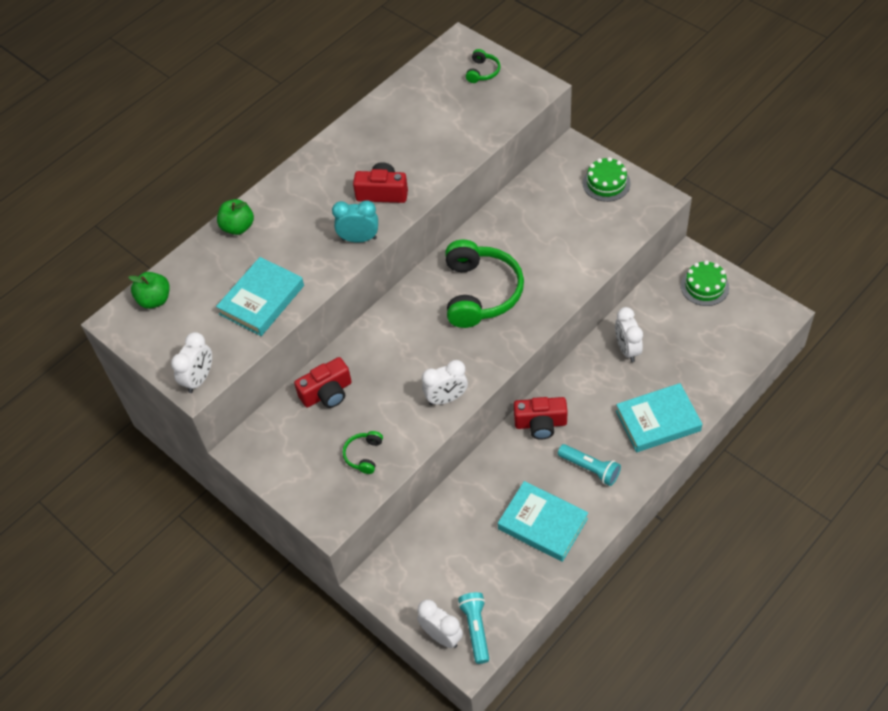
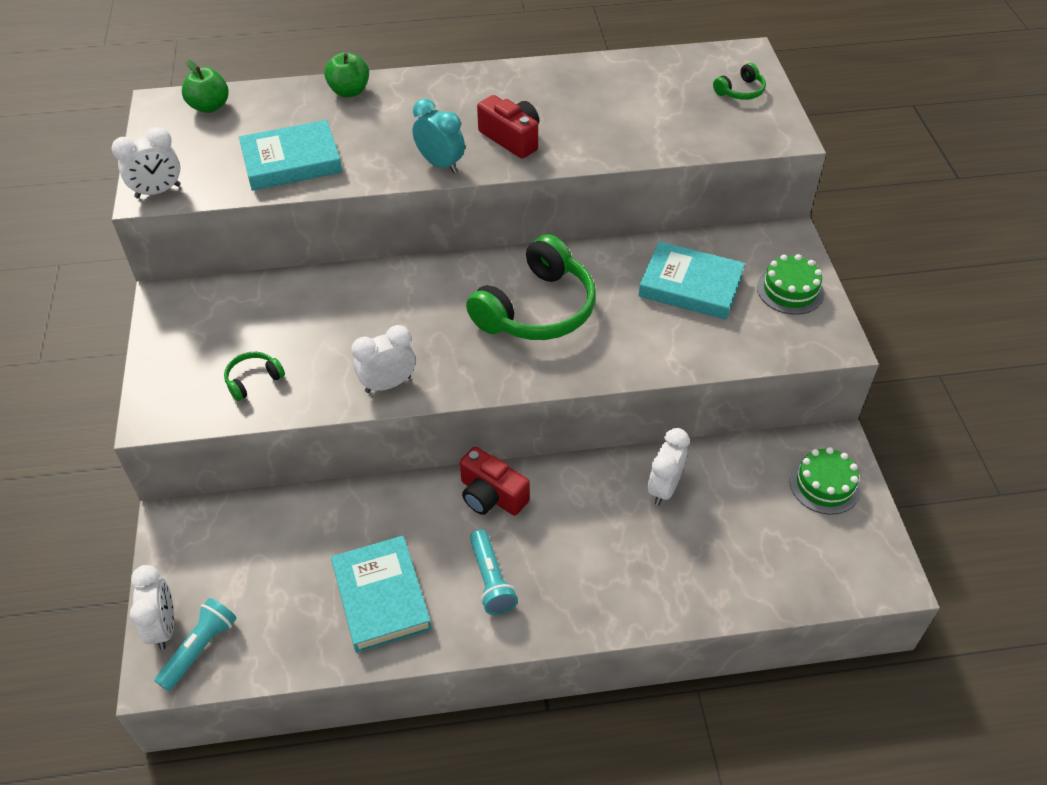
camera: 35 degrees right, 5 degrees down
(327, 393) = (290, 301): red camera -> none
(446, 398) = (388, 384): white clock -> white clock turned 135 degrees clockwise
(658, 421) = (618, 587): turquoise book -> turquoise book (690, 286)

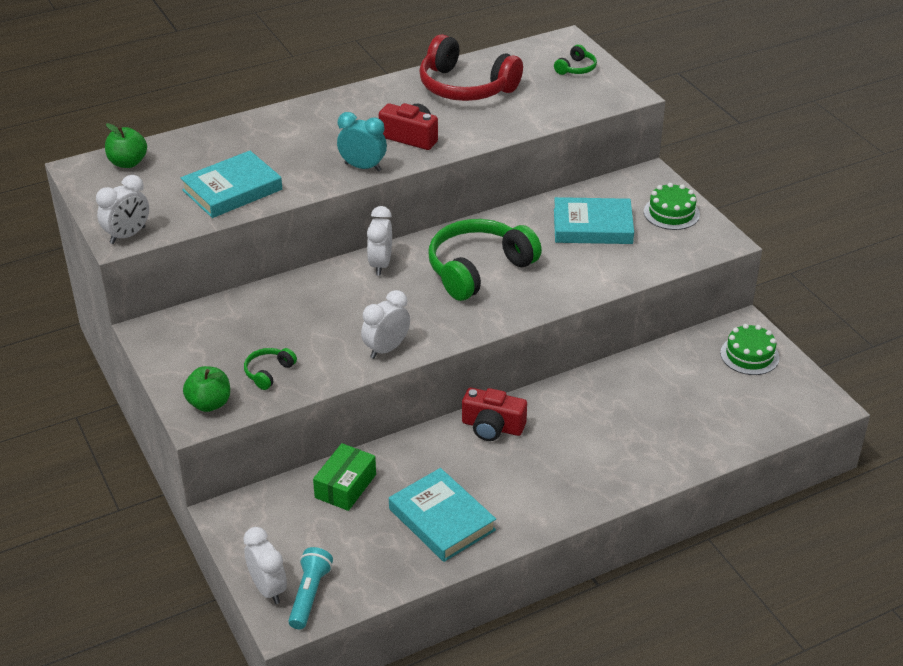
camera: 20 degrees left, 10 degrees down
(304, 523) = (345, 486): none -> green box
(349, 91) = (247, 128): green apple -> green apple (209, 403)
(491, 580) = (525, 484): turquoise flashlight -> none
(537, 309) = (478, 269): green headphones -> green headphones turned 150 degrees counterclockwise
(604, 89) = (465, 87): none -> red headphones
(664, 488) = (628, 387): white clock -> white clock (380, 265)

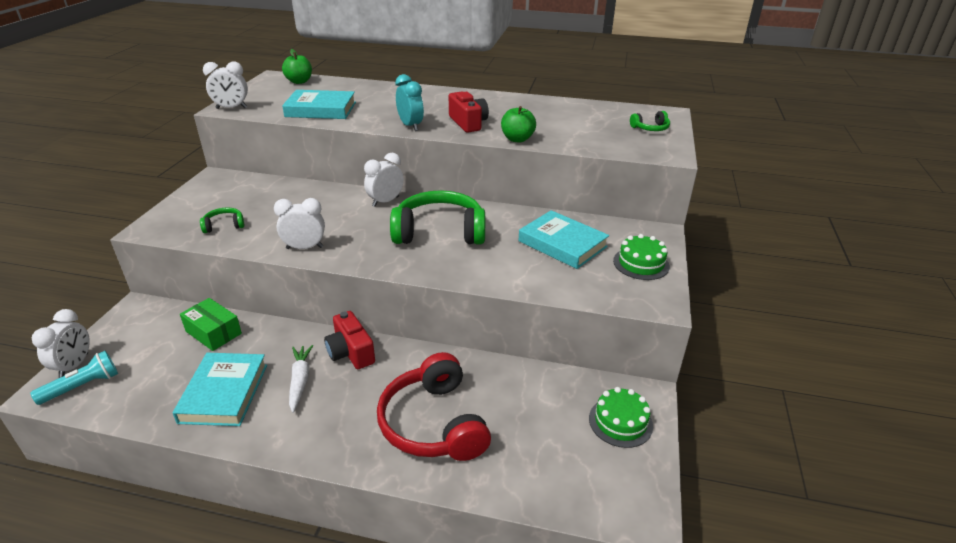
camera: 40 degrees right, 5 degrees down
(209, 403) = (168, 225): green apple -> green apple (517, 139)
(345, 486) = (213, 332): green box -> green box turned 60 degrees clockwise
(465, 87) = (551, 112): red headphones -> red headphones (433, 423)
(487, 472) = (300, 381): none -> white carrot

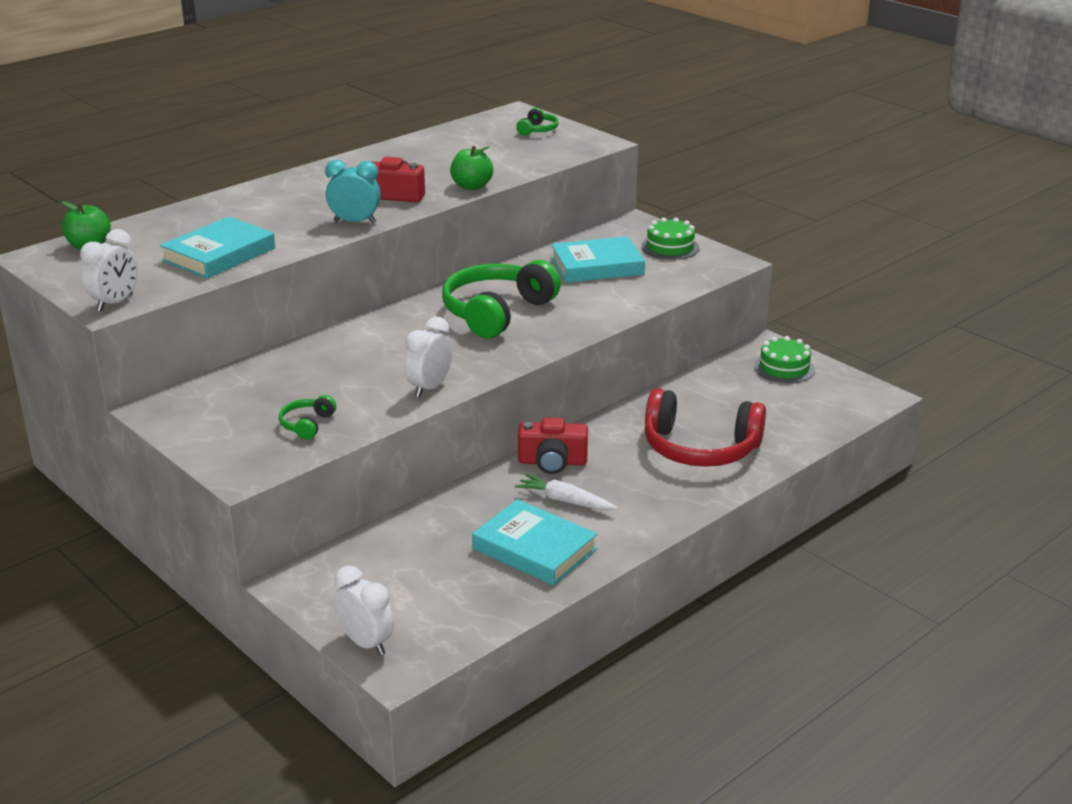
camera: 55 degrees left, 5 degrees down
(83, 386) = (416, 640): turquoise flashlight -> none
(213, 332) = (415, 536): green box -> none
(385, 201) = (390, 321): white clock -> none

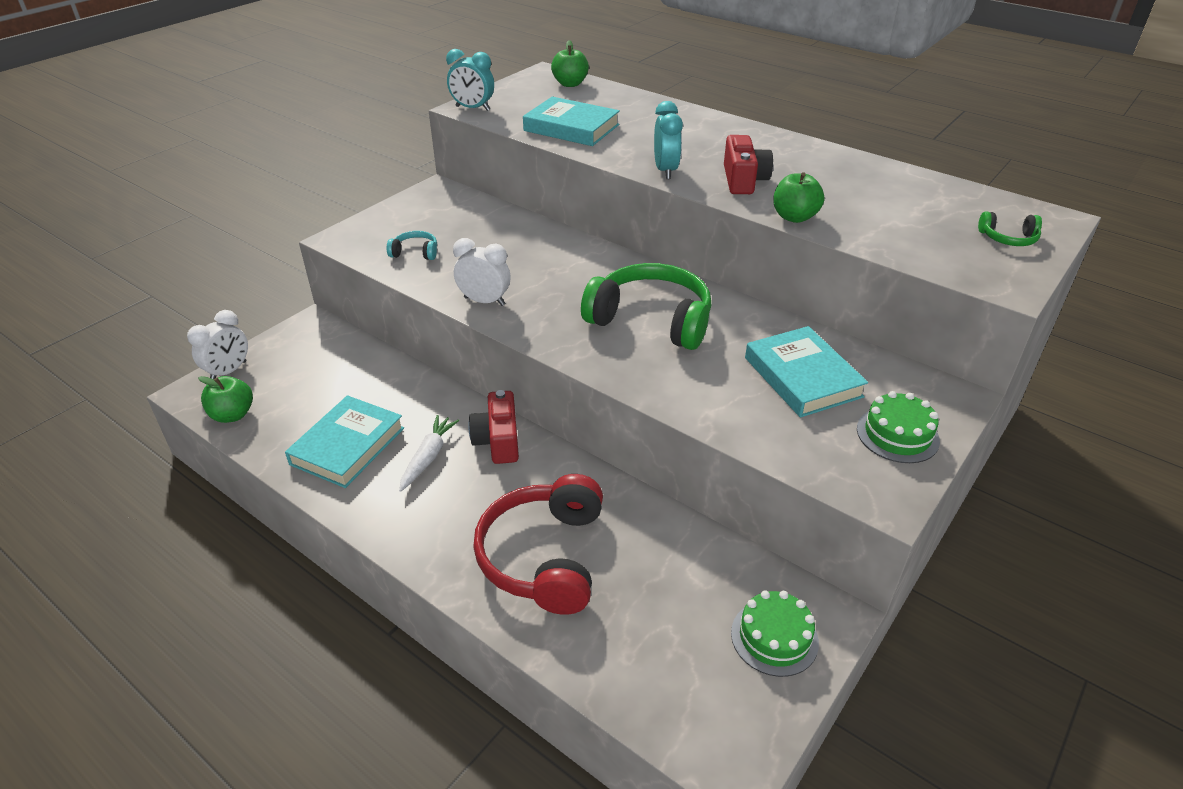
camera: 80 degrees right, 10 degrees up
(115, 303) = (472, 108): white clock -> turquoise clock
(307, 424) = (415, 252): green headphones -> turquoise headphones
(455, 632) = (232, 415): none -> green apple

